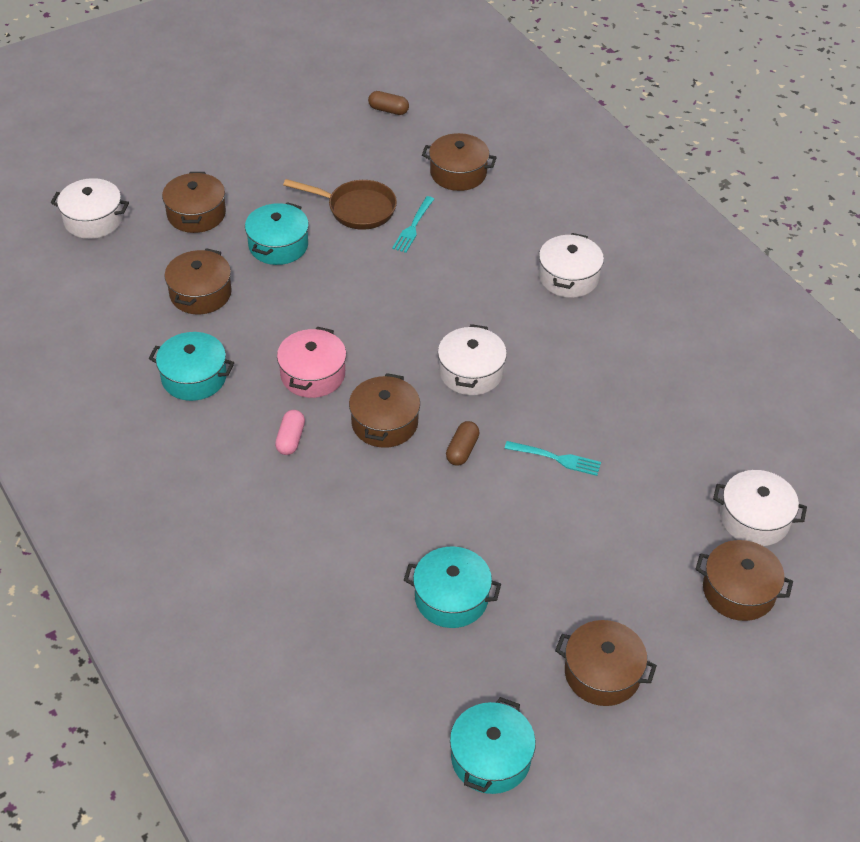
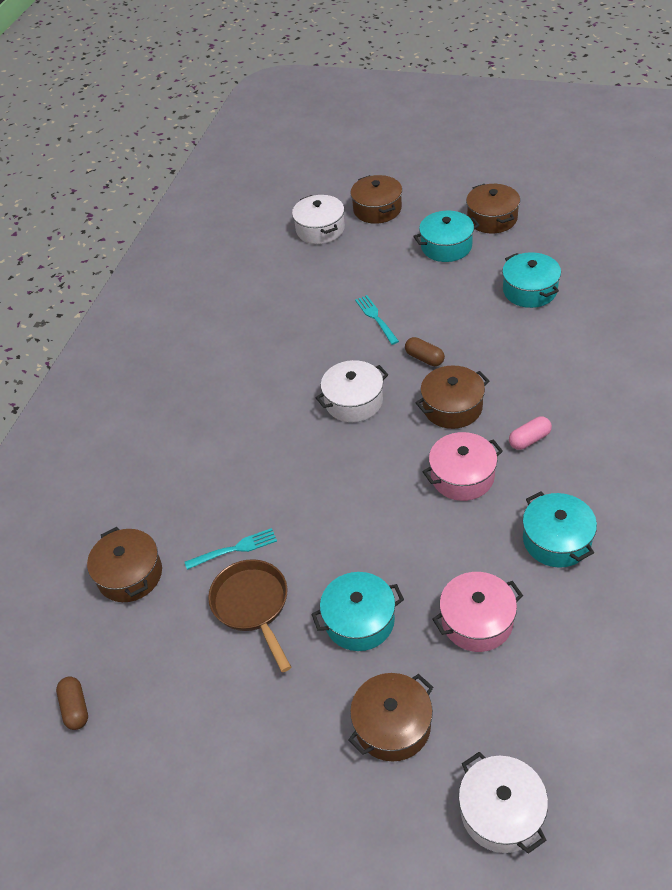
camera: 125 degrees left, 0 degrees up
(200, 293) = (477, 621): brown pot -> pink pot
(462, 450) = (424, 358): brown capsule -> brown capsule turned 60 degrees clockwise
(490, 758) = (591, 220): turquoise pot -> turquoise pot (446, 246)
(568, 277) = (197, 420): white pot -> none

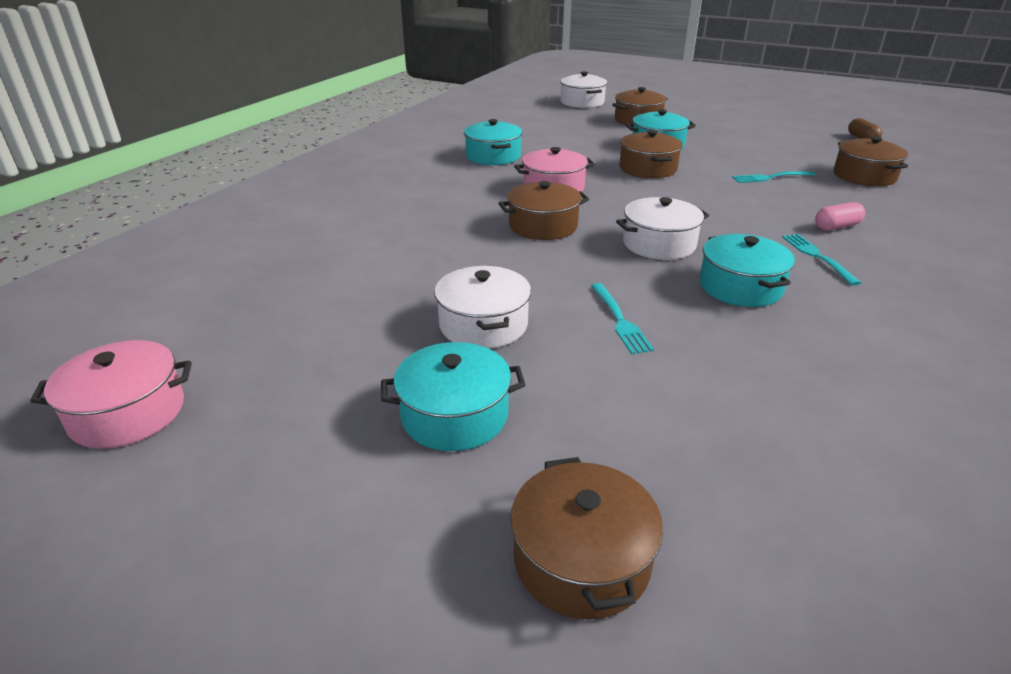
camera: 175 degrees left, 15 degrees down
(233, 409) = (817, 257): none -> turquoise fork
(252, 606) = (744, 156): brown pan -> none
(320, 229) = (741, 527): white pot -> white pot (483, 324)
(424, 358) = (560, 267): brown capsule -> none
(477, 621) = (571, 138): pink pot -> pink pot (128, 413)
(492, 219) = (323, 459): brown pot -> brown pot (648, 169)
(529, 439) = (476, 198): pink capsule -> pink capsule (836, 226)
(530, 290) = (366, 316): turquoise pot -> turquoise pot (740, 287)

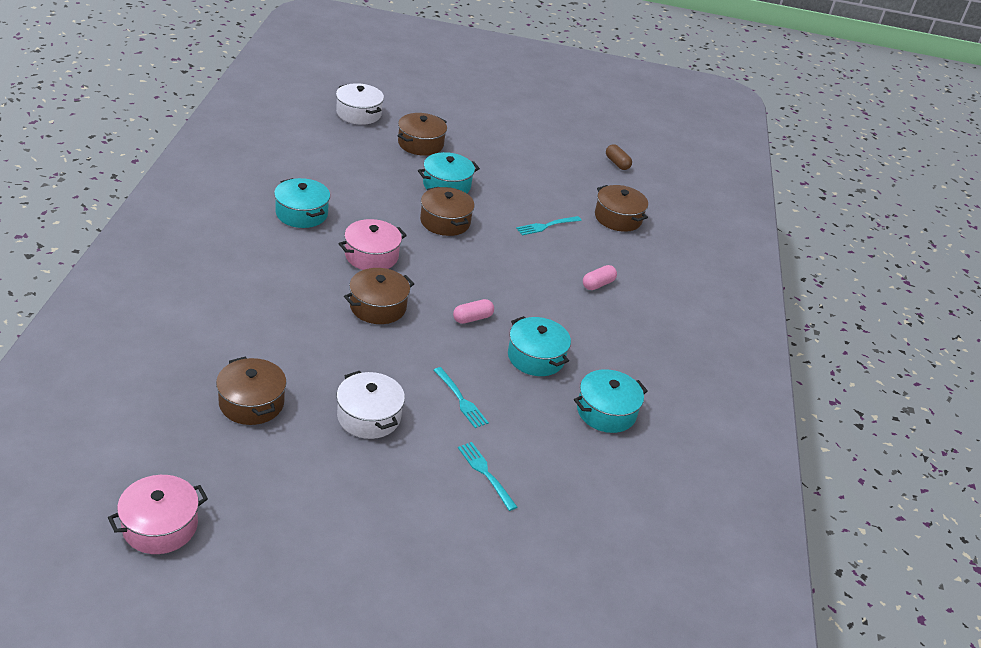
camera: 25 degrees left, 5 degrees up
(454, 415) = (378, 492): turquoise pot -> turquoise pot (606, 412)
(581, 559) = (478, 566): brown pot -> brown pot (251, 403)
(659, 244) = (472, 318): white pot -> pink capsule
(817, 257) = (585, 320): turquoise fork -> turquoise fork (485, 473)

